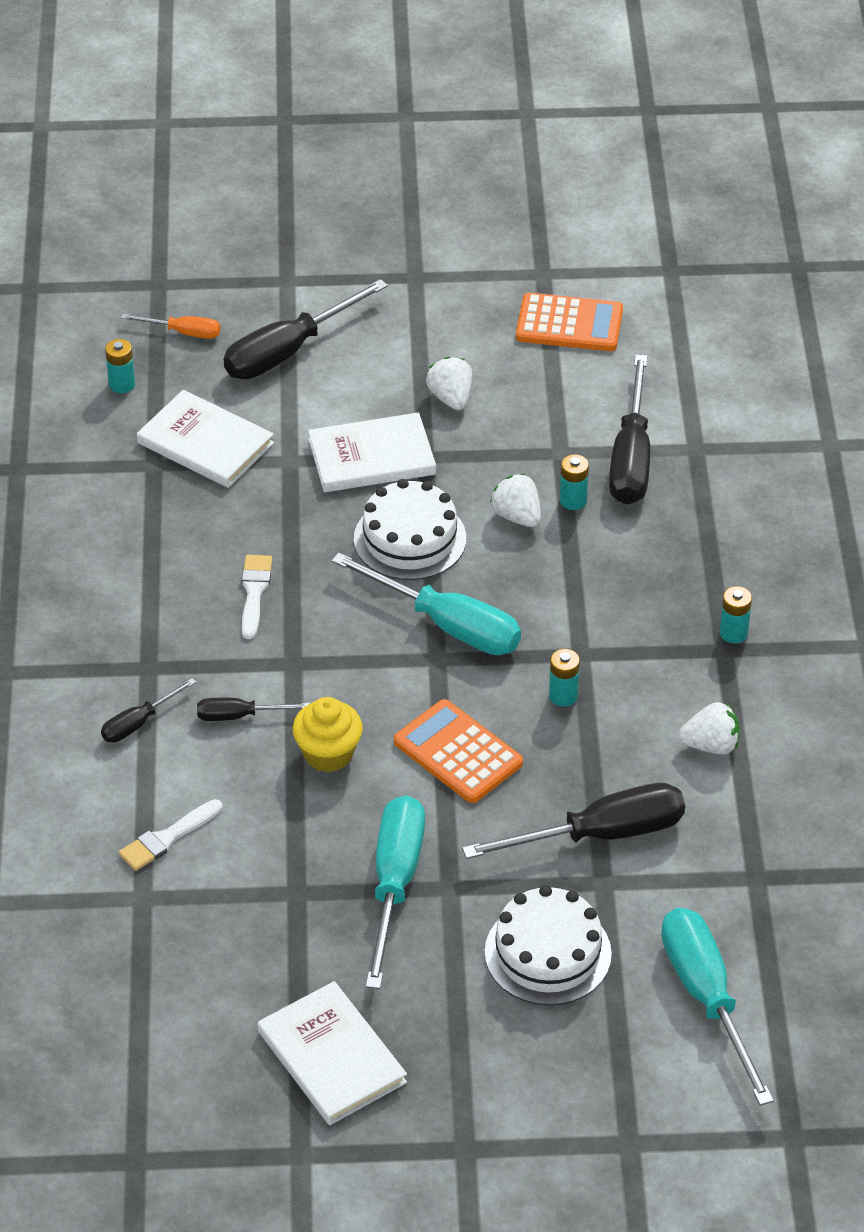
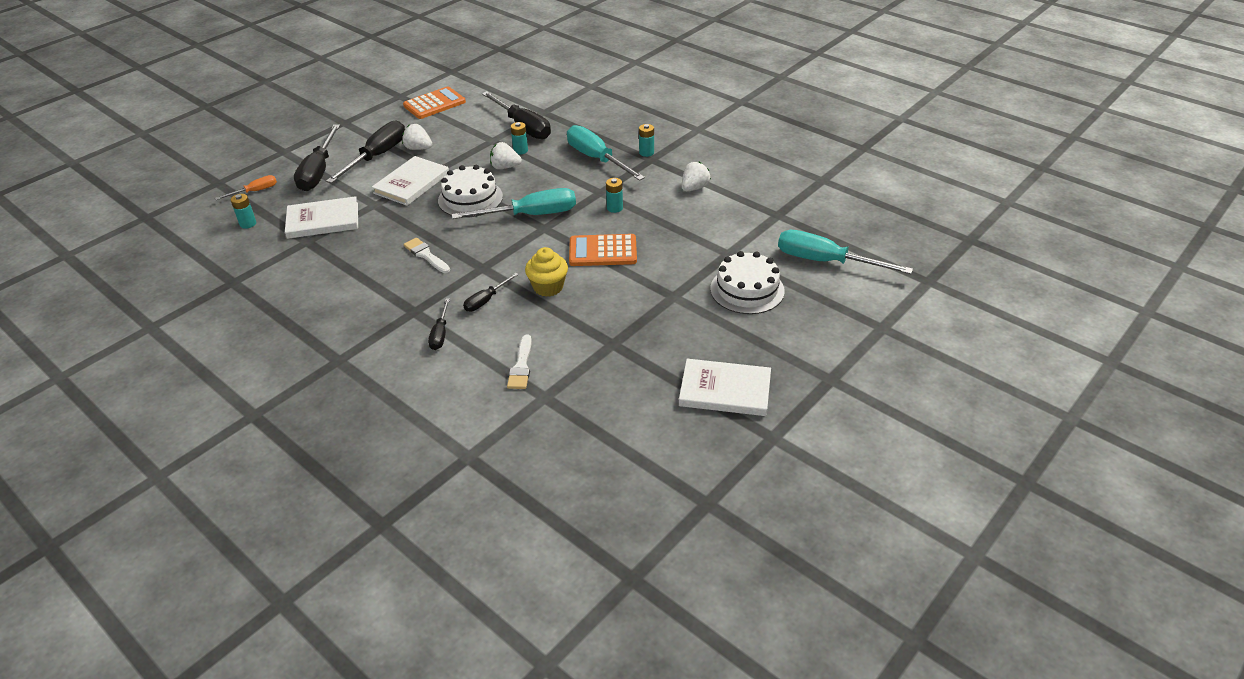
camera: 45 degrees left, 5 degrees down
(394, 884) = (649, 311): turquoise screwdriver -> turquoise screwdriver (596, 159)
(600, 834) = (701, 239): black screwdriver -> black screwdriver (377, 156)

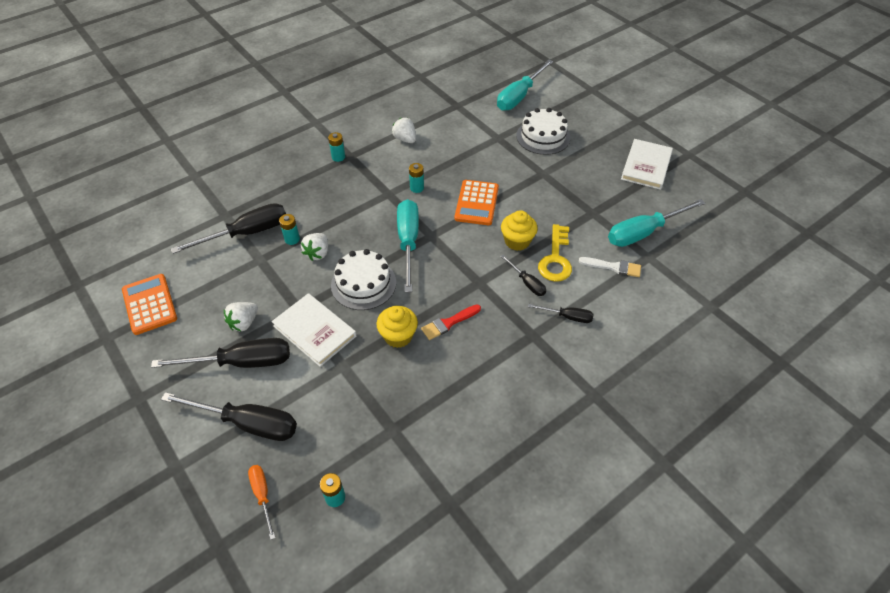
camera: 80 degrees left, 10 degrees up
(323, 220) = (356, 415): white book -> none
(377, 156) = (242, 362): black screwdriver -> black screwdriver turned 135 degrees clockwise
(408, 228) = (398, 336): none -> yellow cupcake
(426, 255) = (449, 323): white brush -> red brush
(526, 318) = (556, 259): none -> yellow key
(596, 159) = (333, 189): turquoise screwdriver -> turquoise screwdriver (643, 232)

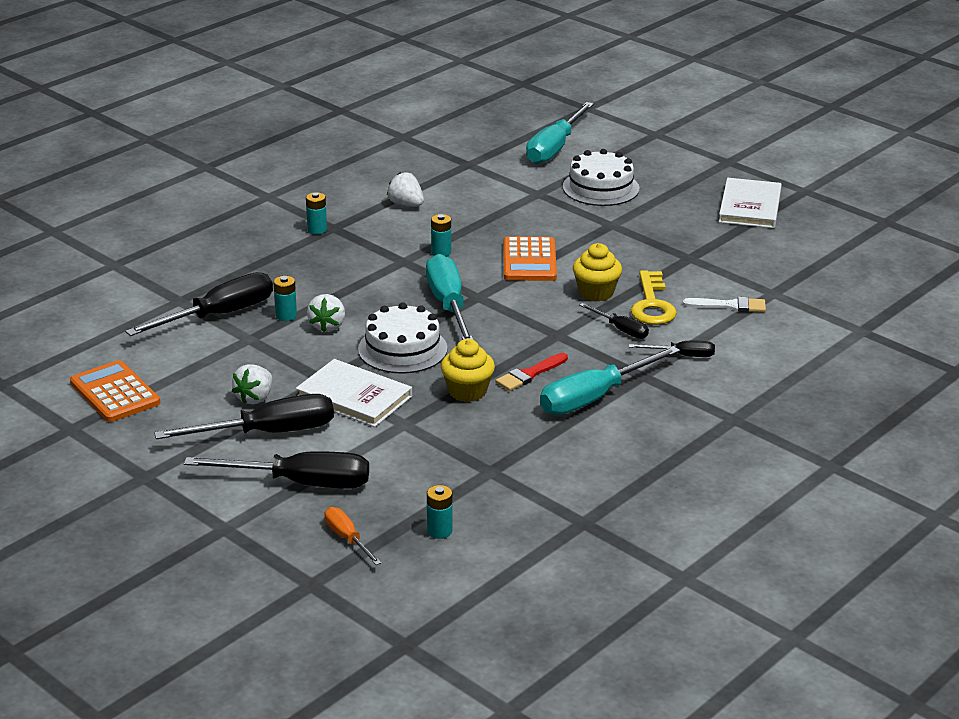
camera: 10 degrees left, 20 degrees down
(643, 232) = (761, 271): turquoise screwdriver -> turquoise screwdriver (594, 398)

